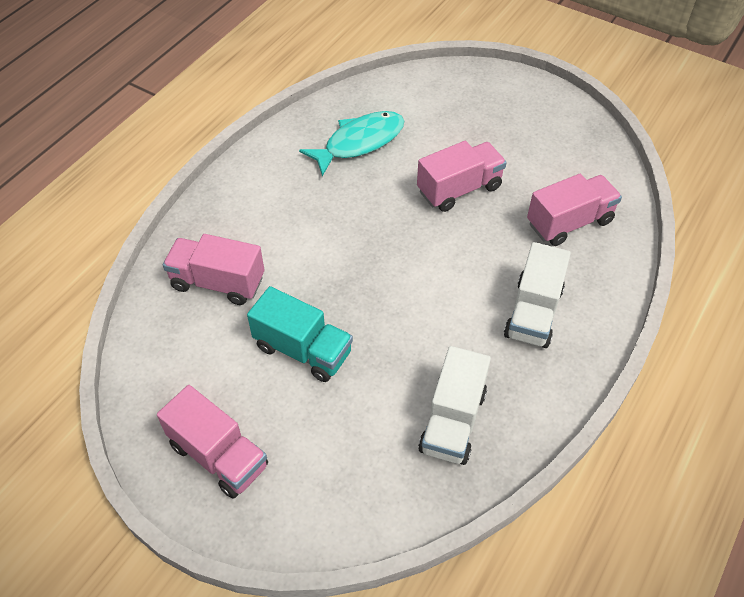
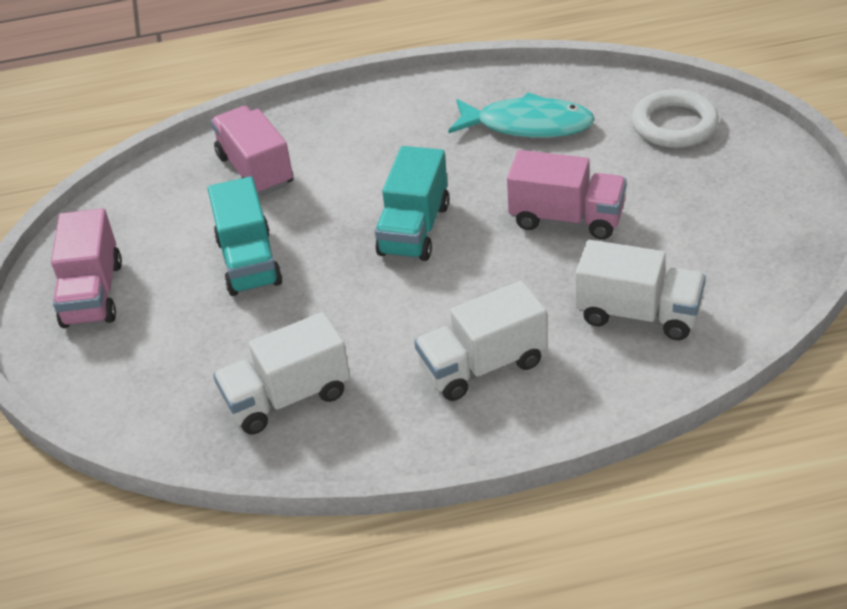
camera: 50 degrees right, 10 degrees down
(381, 254) = (414, 229): none -> turquoise truck
(442, 95) = (674, 124): none -> white ring
(569, 222) = (638, 314): pink truck -> white truck

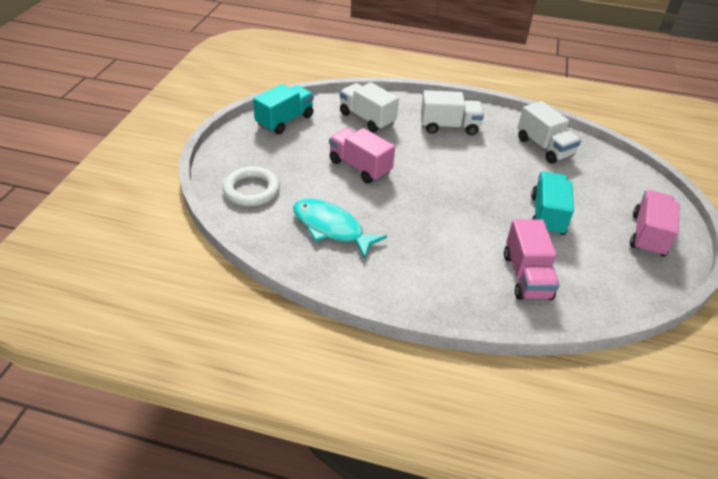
camera: 160 degrees left, 0 degrees up
(287, 398) = (544, 147): white truck -> white truck turned 60 degrees clockwise
(414, 229) = (443, 194): turquoise truck -> turquoise truck (285, 121)

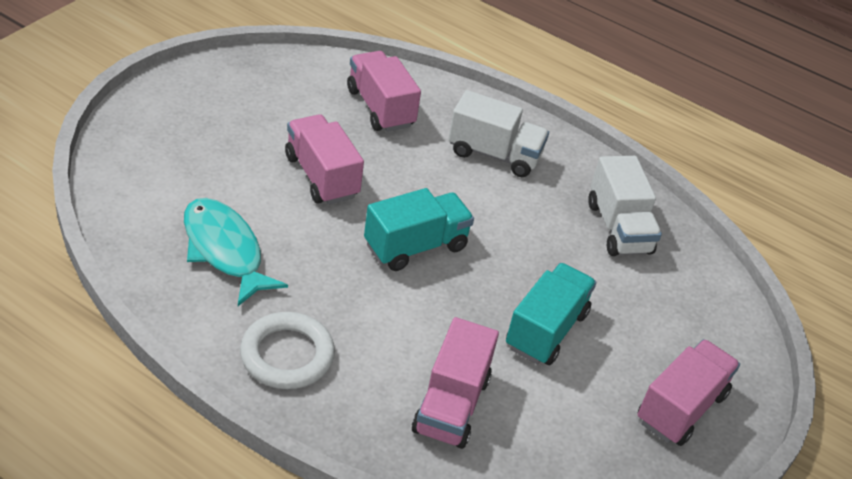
camera: 15 degrees right, 0 degrees up
(251, 190) = (152, 164): white ring -> white ring (287, 355)
(285, 121) = (261, 78): turquoise truck -> turquoise truck (415, 246)
(367, 119) = (380, 108): white truck -> pink truck

